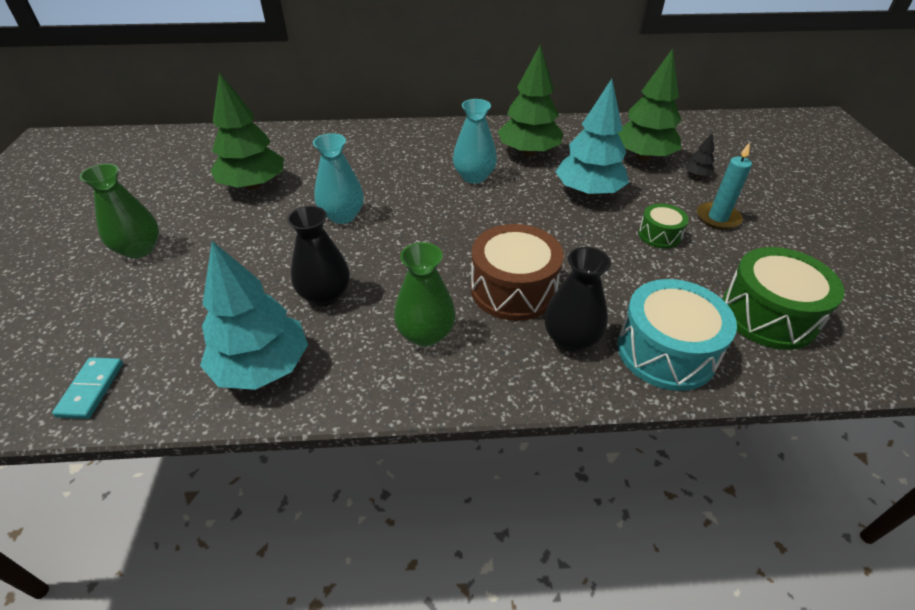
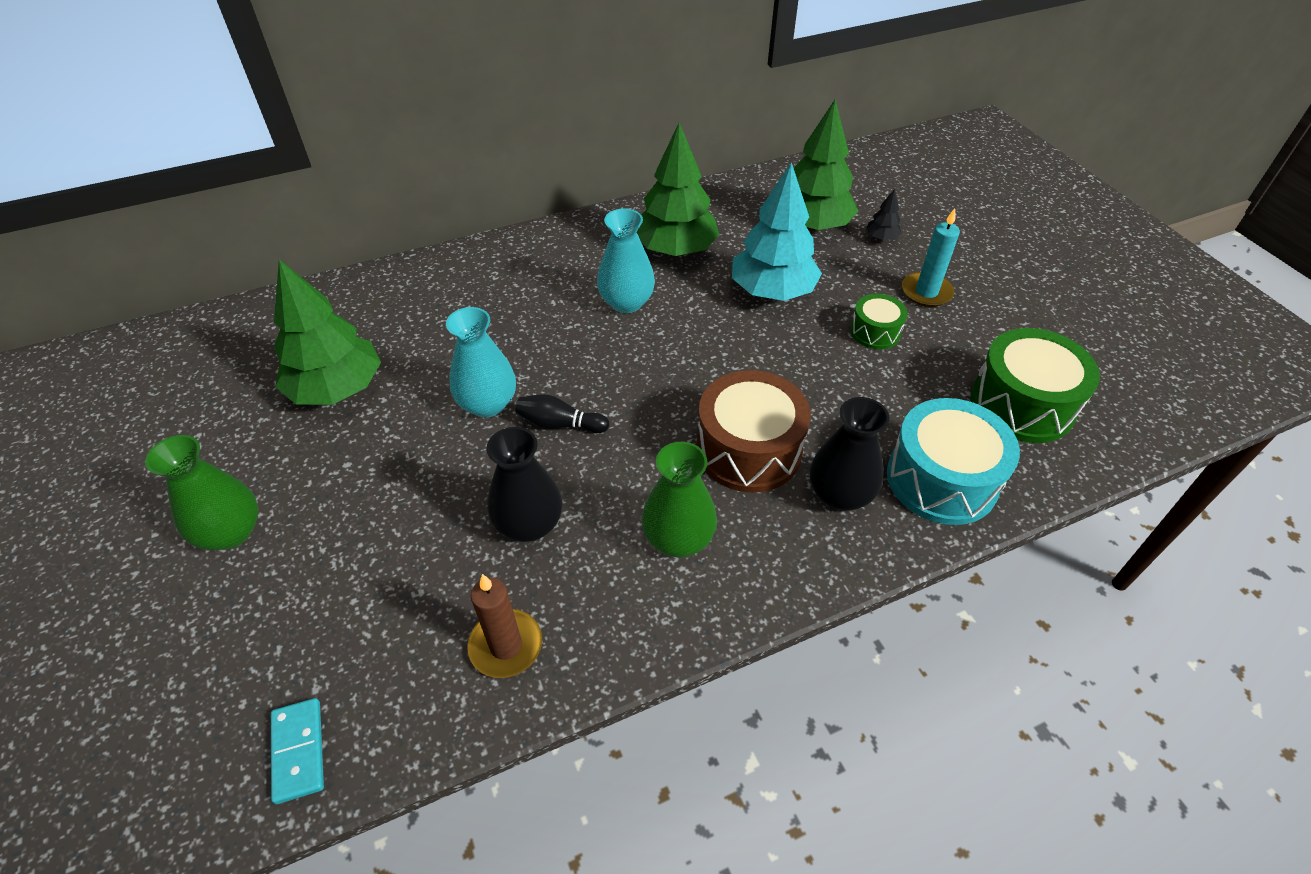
camera: 20 degrees left, 5 degrees up
(262, 367) = (506, 645): turquoise tree -> brown candle
(383, 239) = (560, 424): none -> black bowling pin

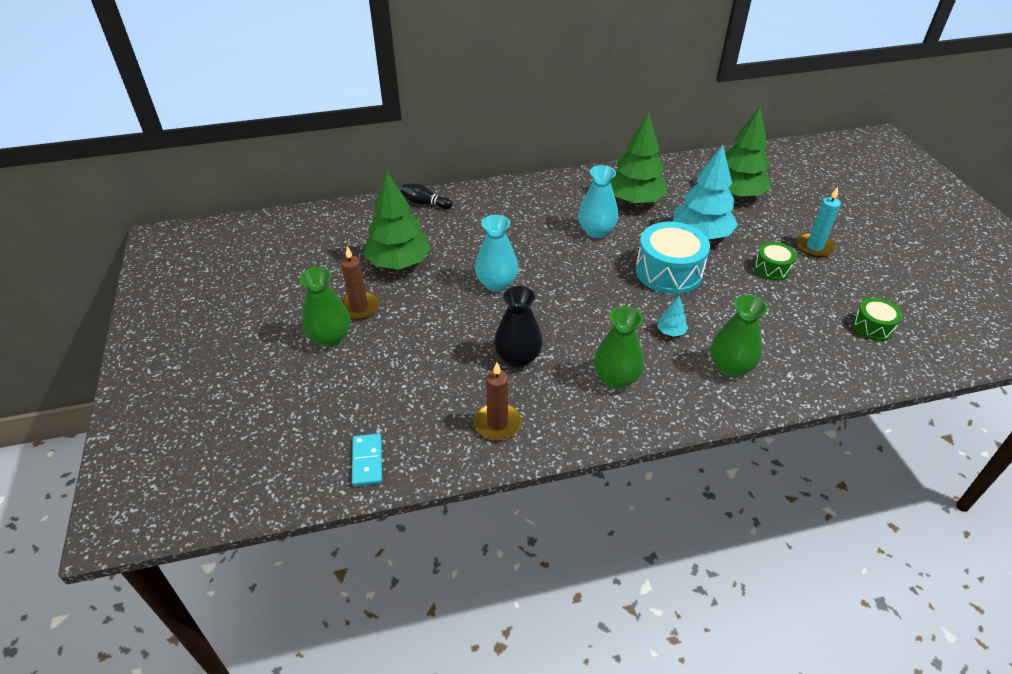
camera: 10 degrees right, 5 degrees down
(277, 473) = (359, 307): none -> brown candle
(560, 424) = (543, 301): black bowling pin -> black bowling pin (425, 203)
(748, 450) = (670, 332): brown drum -> turquoise tree
(840, 494) = (730, 366): black vase -> green vase
(881, 238) = (786, 208): black tree -> none
(941, 479) = (804, 366): turquoise drum -> turquoise drum (668, 272)
(1022, 404) = (873, 327): green drum -> green drum, size x0.54

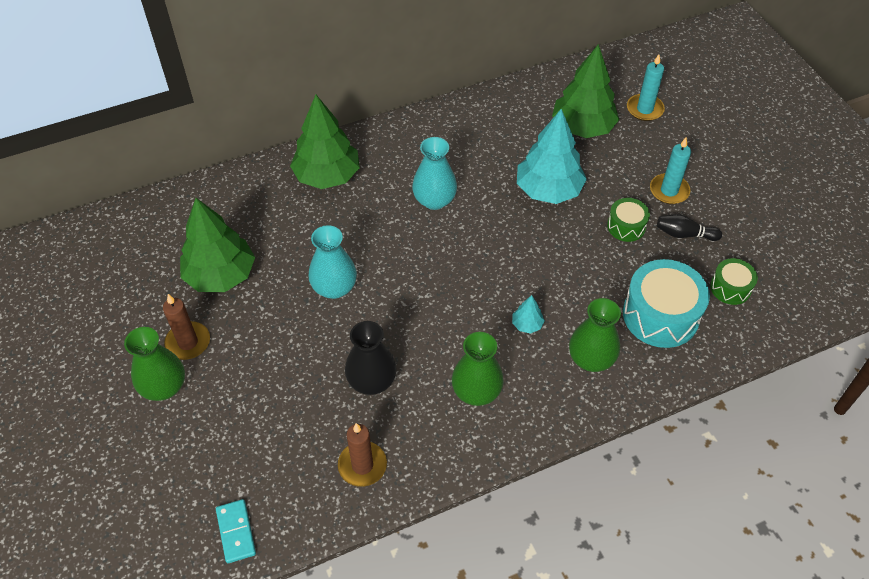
camera: 10 degrees left, 10 degrees up
(425, 203) = (234, 186): black bowling pin -> black bowling pin (684, 234)
(635, 201) = (472, 151): green tree -> green tree (327, 176)
(668, 272) = (518, 246): turquoise drum -> turquoise drum (660, 315)
(794, 187) = (644, 109): none -> turquoise candle

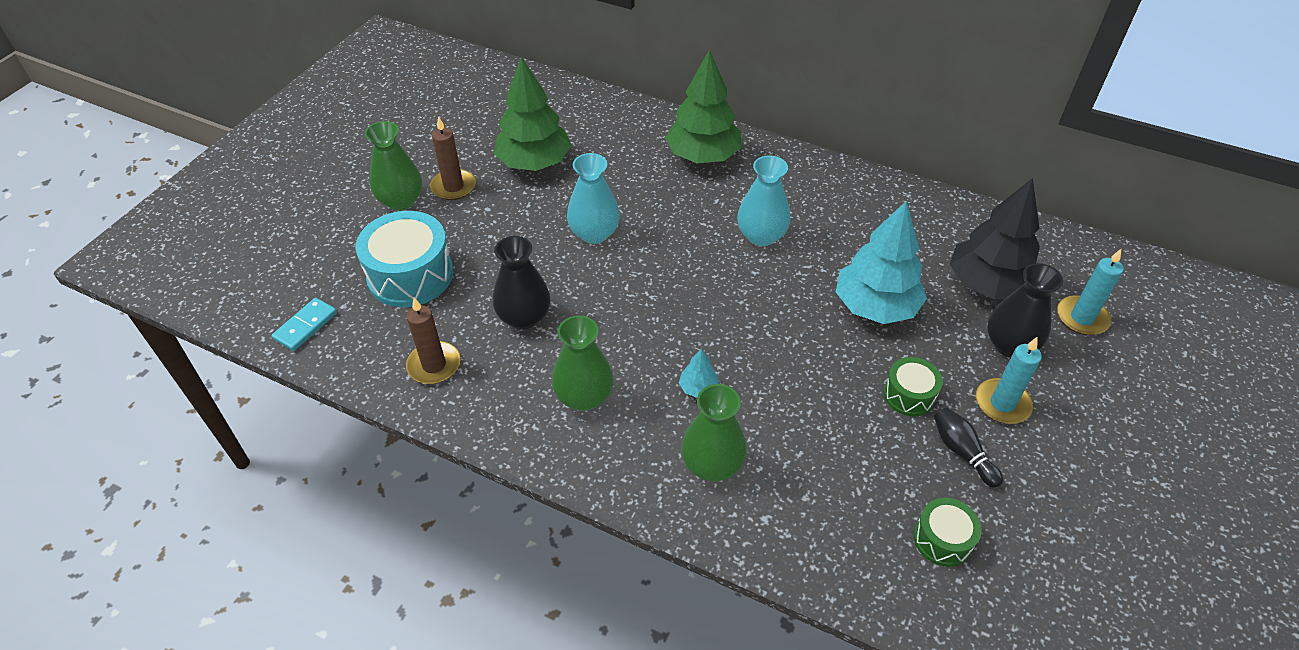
camera: 50 degrees right, 5 degrees down
(582, 127) = (987, 284): green tree -> black tree
(633, 154) = (1009, 345): none -> black vase
(660, 315) = (831, 493): turquoise drum -> turquoise drum (410, 275)

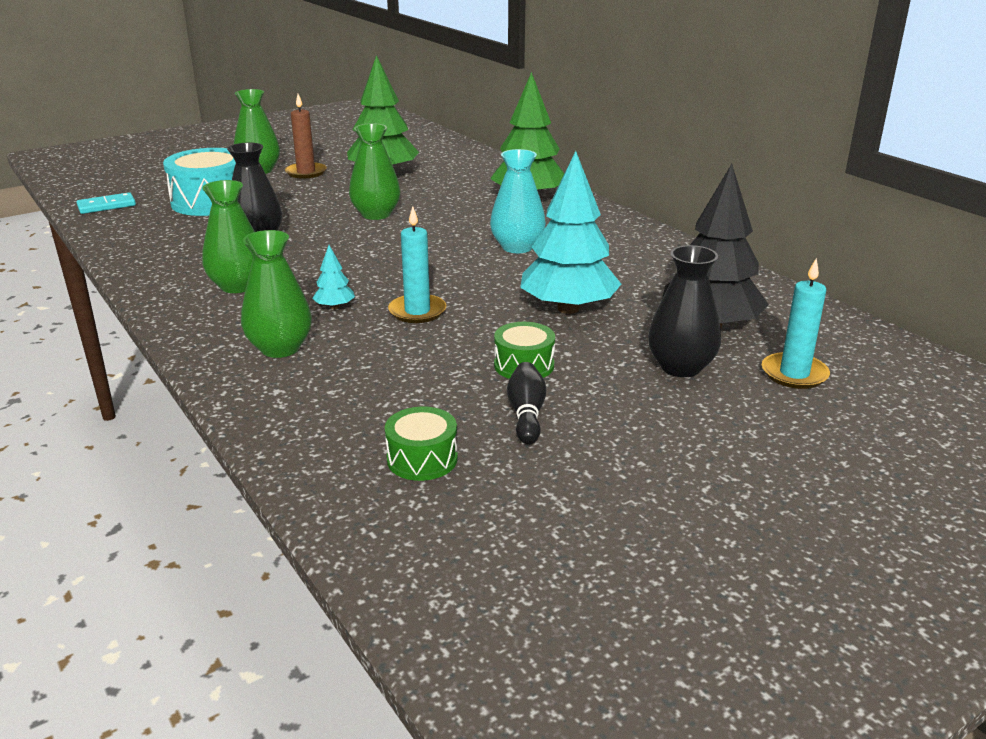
camera: 30 degrees right, 20 degrees down
(434, 365) = (158, 243): brown candle -> none
(594, 233) = (376, 214): turquoise vase -> green vase
(1002, 403) = (617, 399): turquoise candle -> turquoise candle (417, 311)

